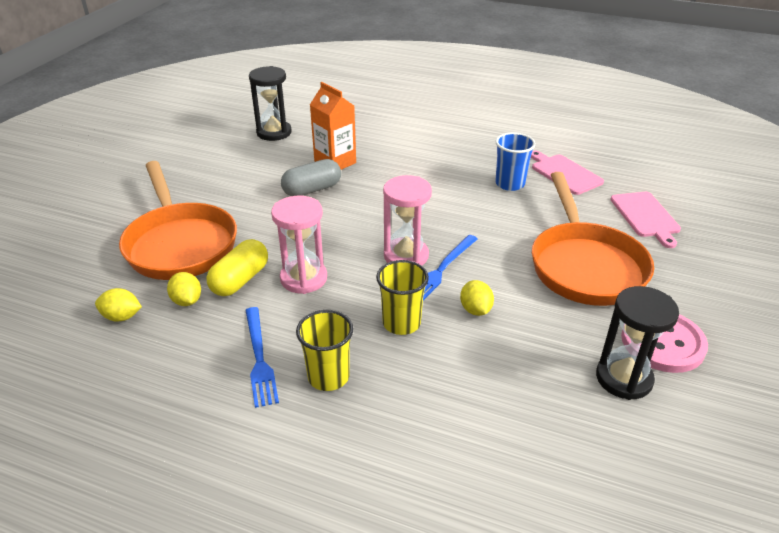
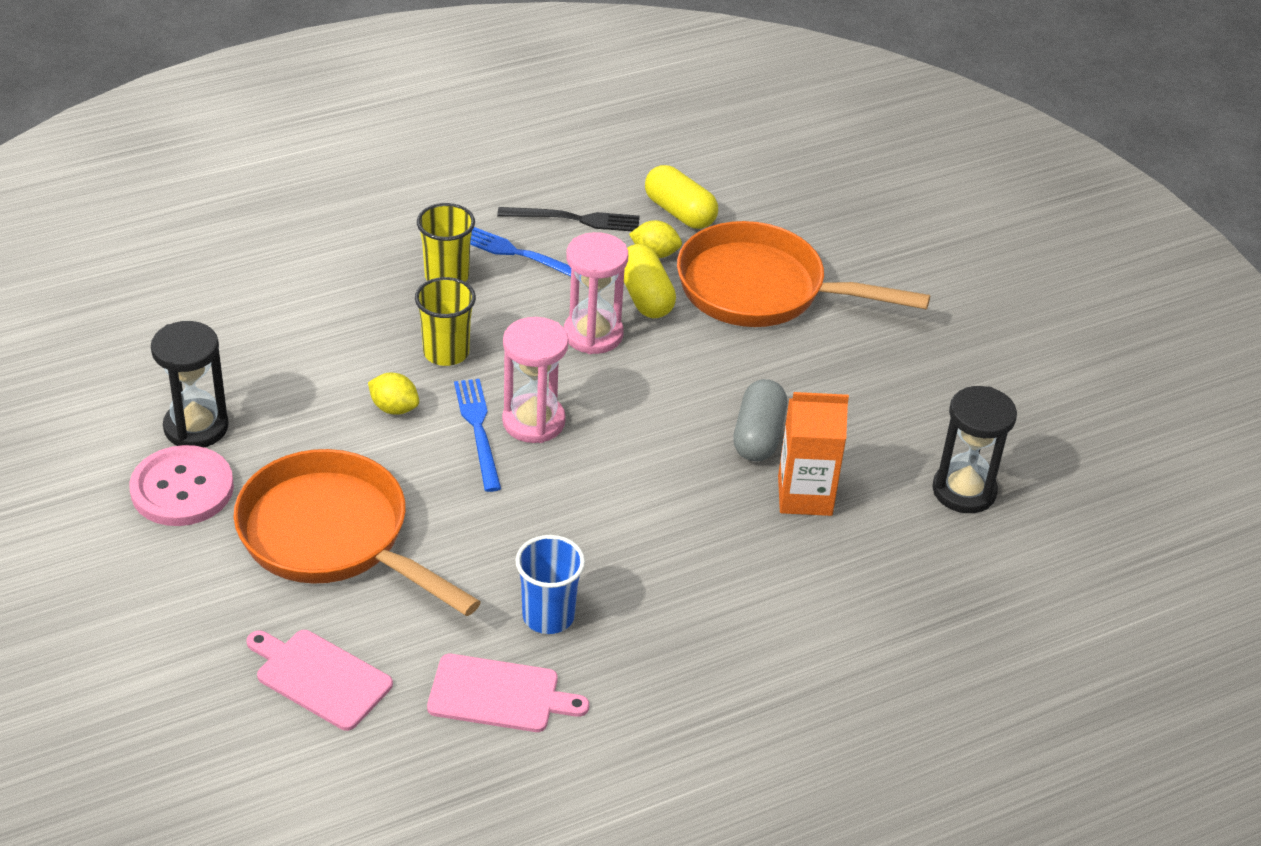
camera: 130 degrees right, 5 degrees up
(122, 317) = (680, 212): yellow lemon -> yellow capsule
(184, 360) = (574, 219): none -> black fork

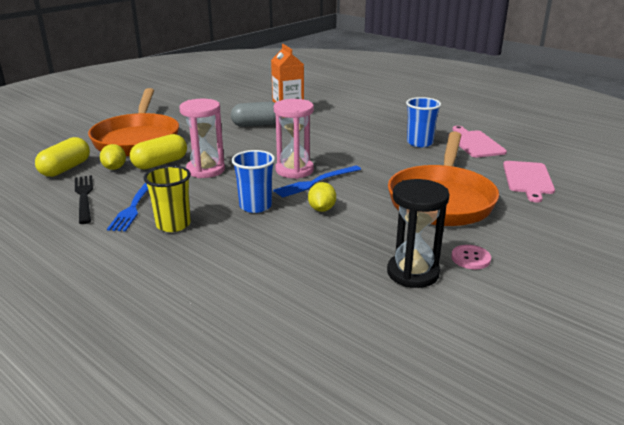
camera: 110 degrees left, 15 degrees down
(182, 489) = (470, 258): pink button -> pink button, size x0.50
(446, 352) = (255, 206): yellow cup -> blue cup
(964, 491) = (257, 92): black hourglass -> none

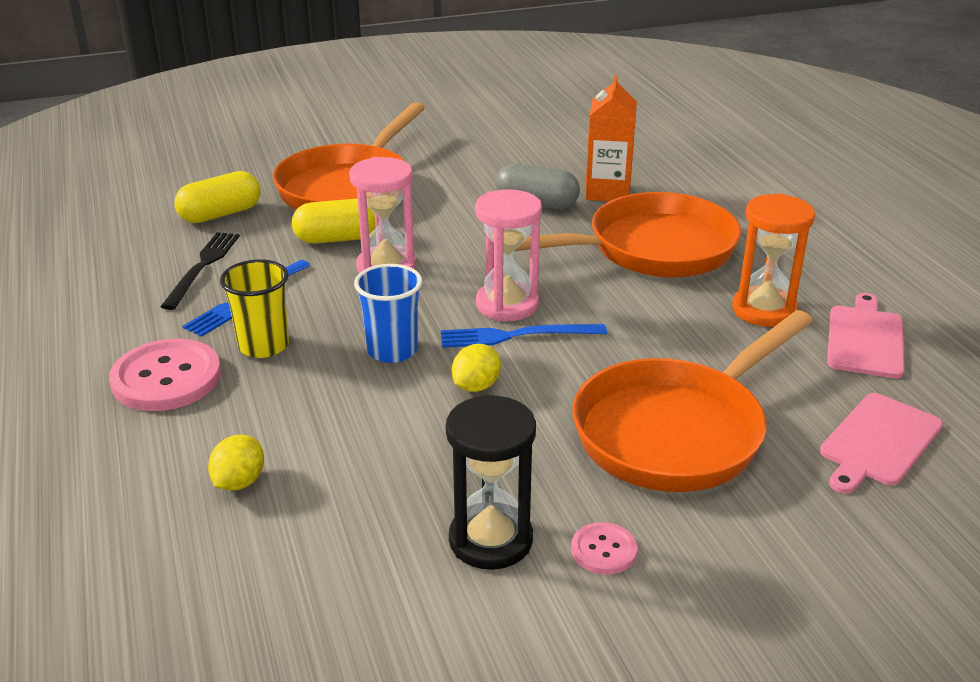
camera: 30 degrees right, 5 degrees up
(114, 168) = (277, 230): yellow lemon -> yellow lemon (239, 482)
(126, 258) = (166, 378): none -> pink button
(338, 131) = (650, 250): none -> orange pan
(419, 143) = (764, 310): blue cup -> orange hourglass

